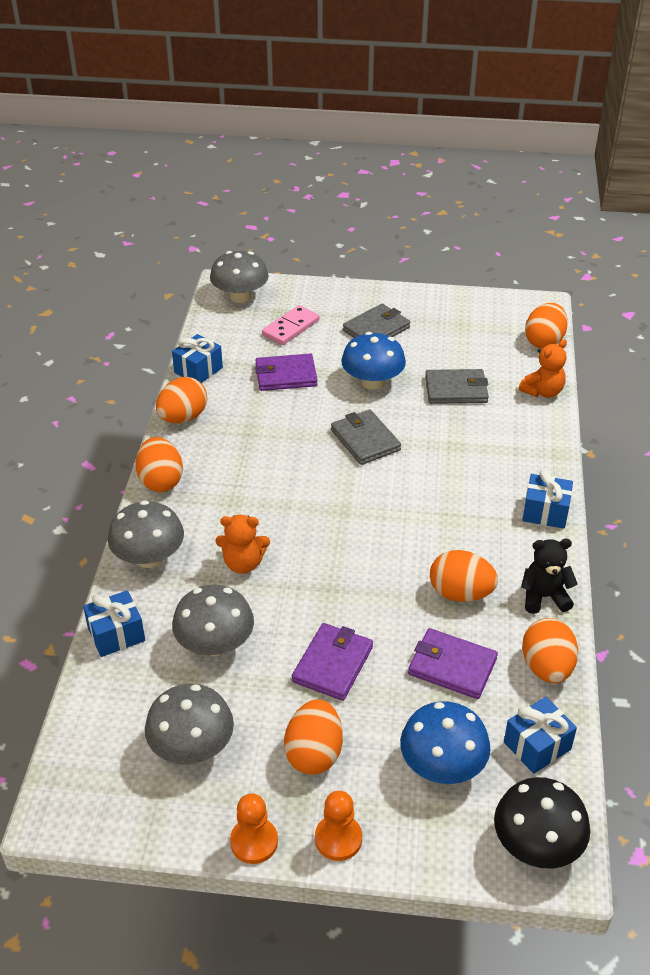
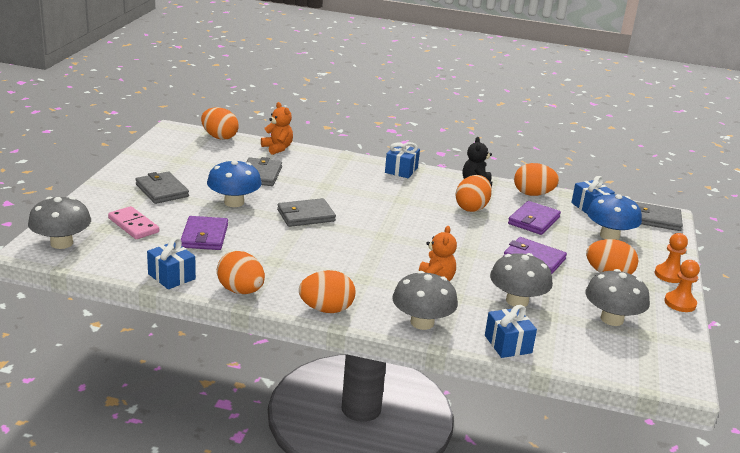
camera: 85 degrees left, 15 degrees down
(537, 844) = (655, 219): black mushroom -> grey wallet

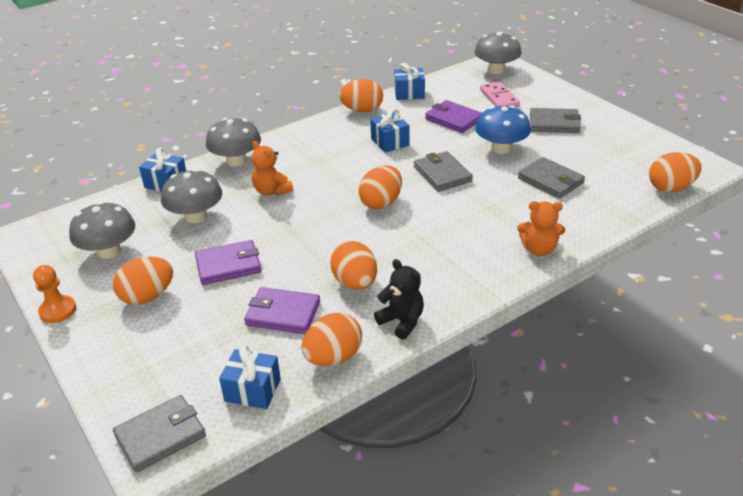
camera: 135 degrees right, 10 degrees up
(133, 225) = (499, 98): pink domino -> pink domino turned 75 degrees clockwise
(277, 148) = (614, 215): orange teddy bear -> orange teddy bear (539, 249)
(306, 215) = (442, 174): grey wallet -> grey wallet turned 45 degrees counterclockwise
(326, 309) = (301, 132): orange egg -> orange egg (381, 203)
(401, 170) = (489, 279): blue gift -> blue gift (390, 142)
(533, 221) = (283, 314): purple wallet -> purple wallet turned 60 degrees counterclockwise
(609, 236) = (190, 354): blue mushroom -> none
(669, 275) = (88, 342): orange pawn -> none

